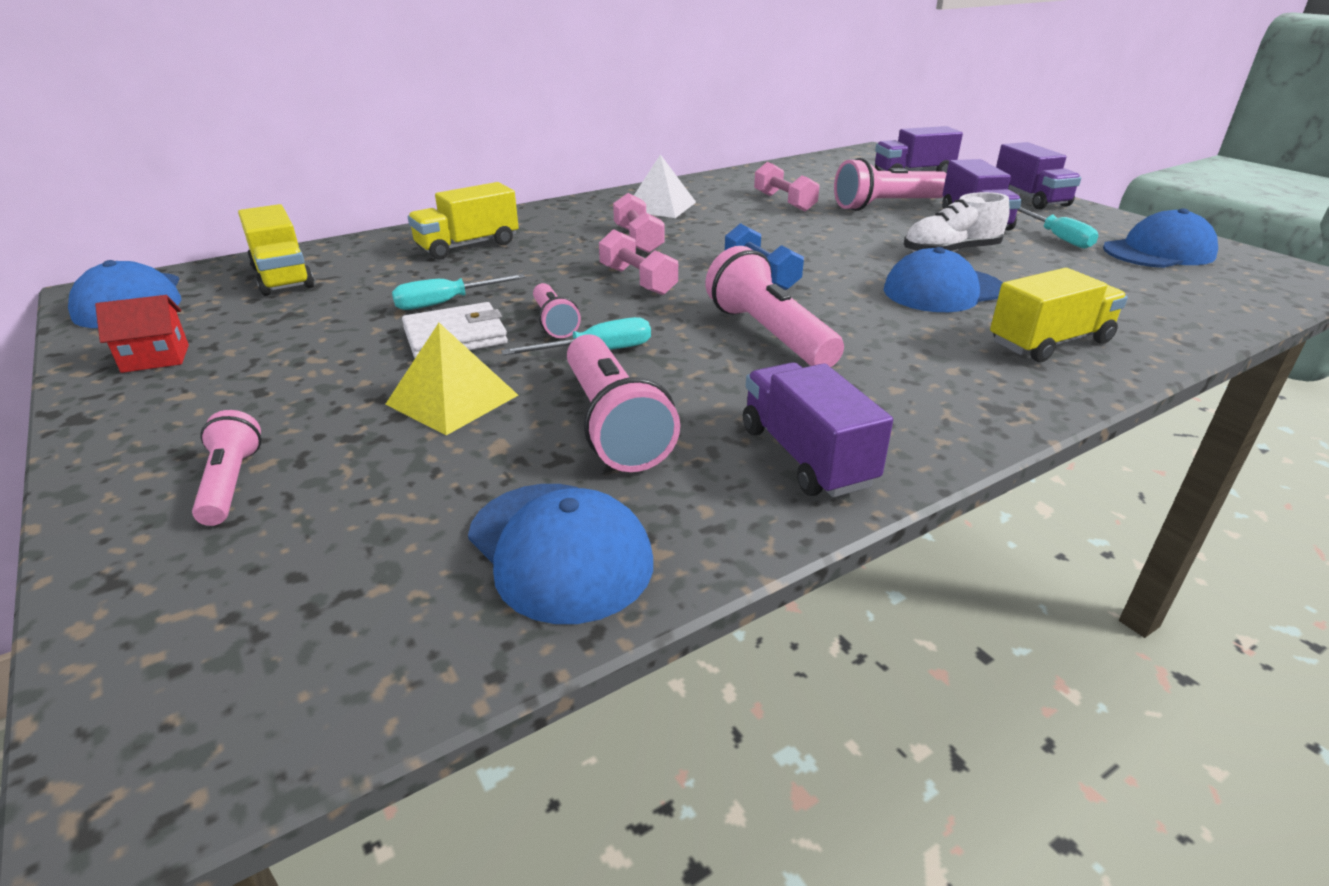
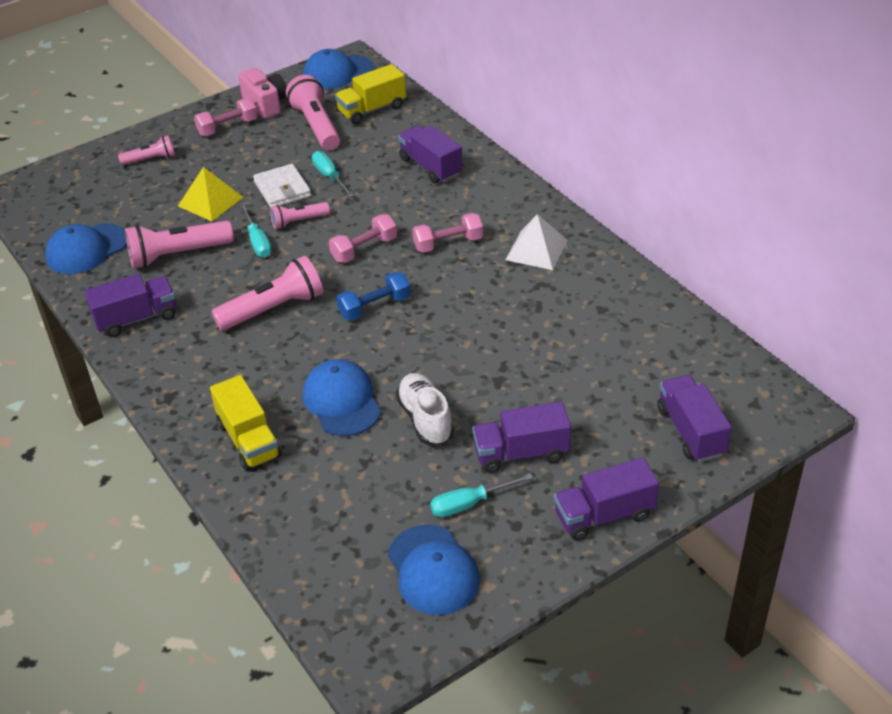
camera: 90 degrees right, 10 degrees up
(155, 358) = (266, 104): red house -> pink camera
(468, 246) = (430, 167): yellow truck -> purple truck
(784, 202) = (560, 325): pink dumbbell -> pink dumbbell (228, 127)
(886, 205) = (560, 395): pink flashlight -> pink flashlight (316, 126)

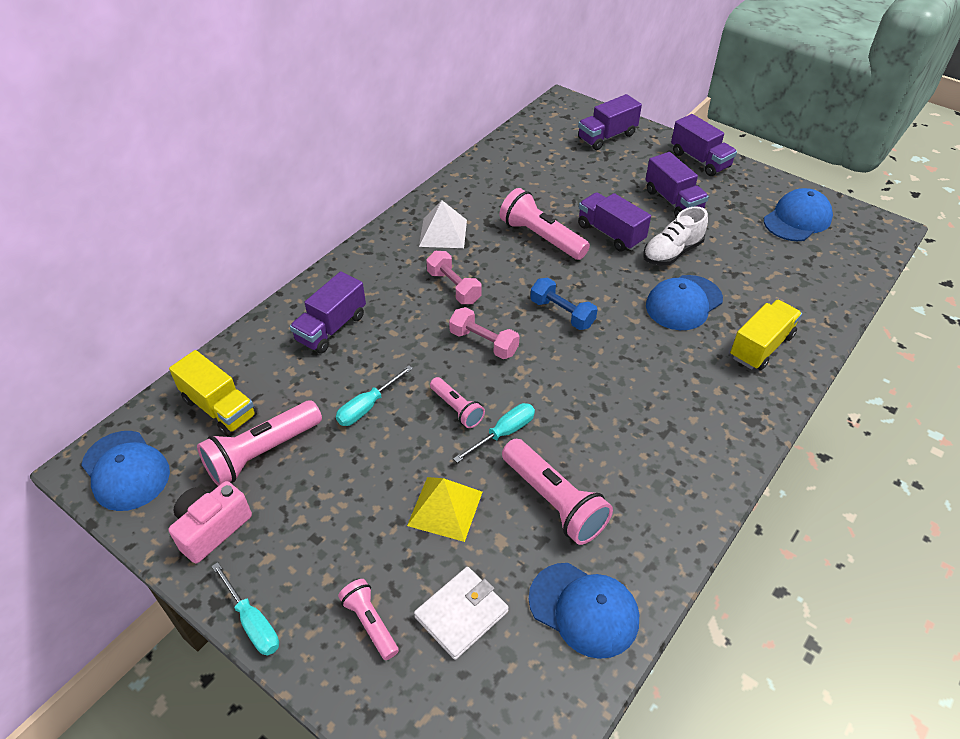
camera: 110 degrees left, 5 degrees up
(136, 318) = (670, 496): purple truck -> purple truck (610, 233)
(228, 127) = (275, 554): pink dumbbell -> none
(273, 309) = (599, 384): pink flashlight -> pink flashlight (541, 237)
(282, 189) = (401, 443): white wallet -> white wallet (461, 614)
(470, 504) = (733, 215): turquoise screwdriver -> turquoise screwdriver (252, 622)

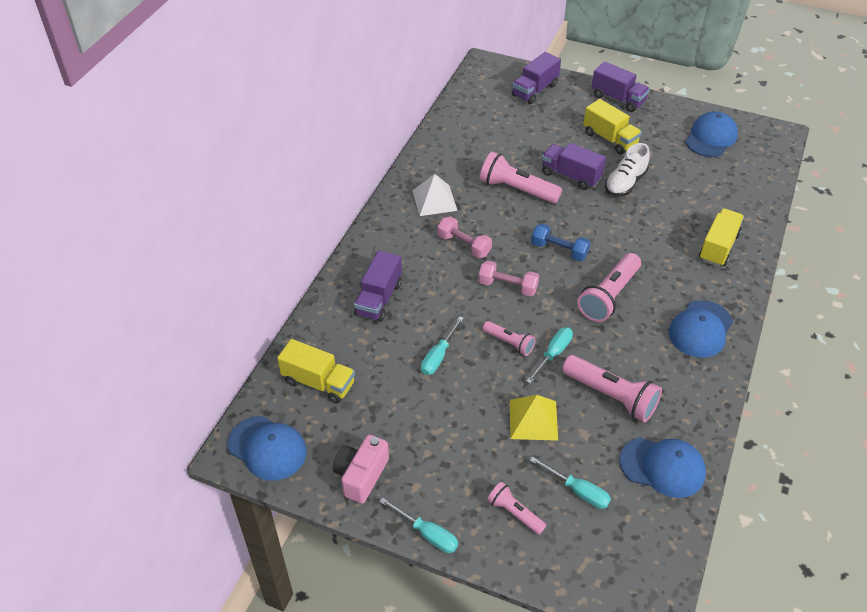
camera: 15 degrees left, 0 degrees up
(262, 452) = (371, 410): pink flashlight -> pink flashlight (609, 296)
(461, 614) = (577, 491): white wallet -> turquoise screwdriver
(673, 201) = (610, 139): purple truck -> yellow truck
(683, 303) = (649, 223): blue cap -> blue cap (700, 329)

